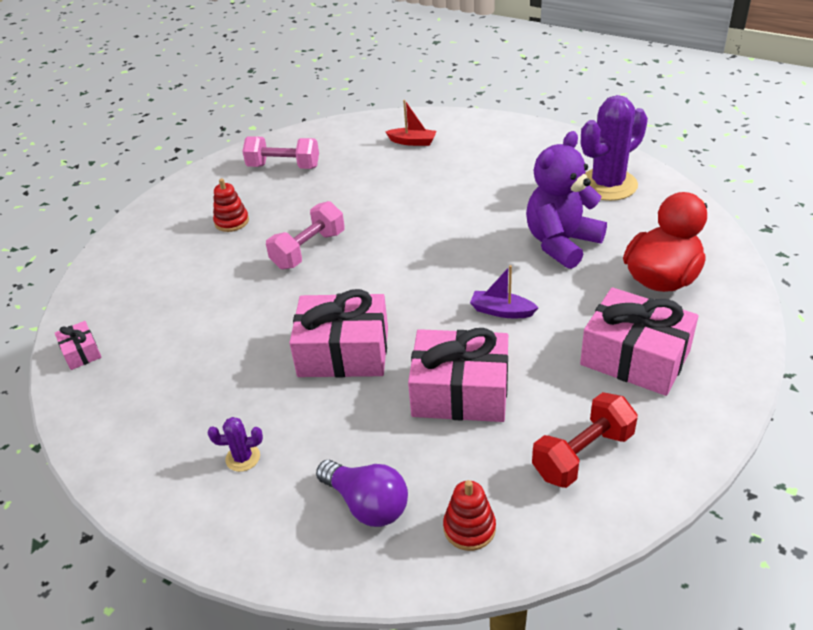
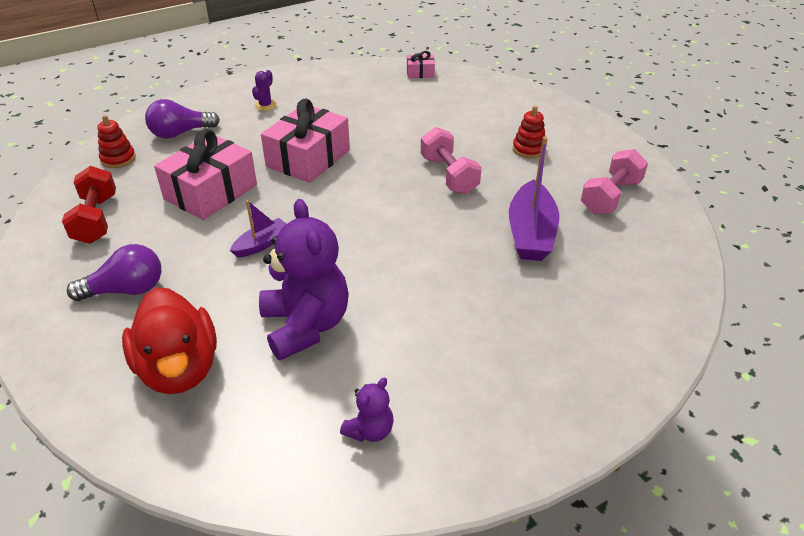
camera: 115 degrees right, 0 degrees up
(362, 186) = (531, 233): none -> purple boat
(412, 142) = (607, 301): red boat -> none
(607, 185) = (370, 430): purple cactus -> purple teddy bear
(635, 357) = (126, 290): pink gift -> purple light bulb

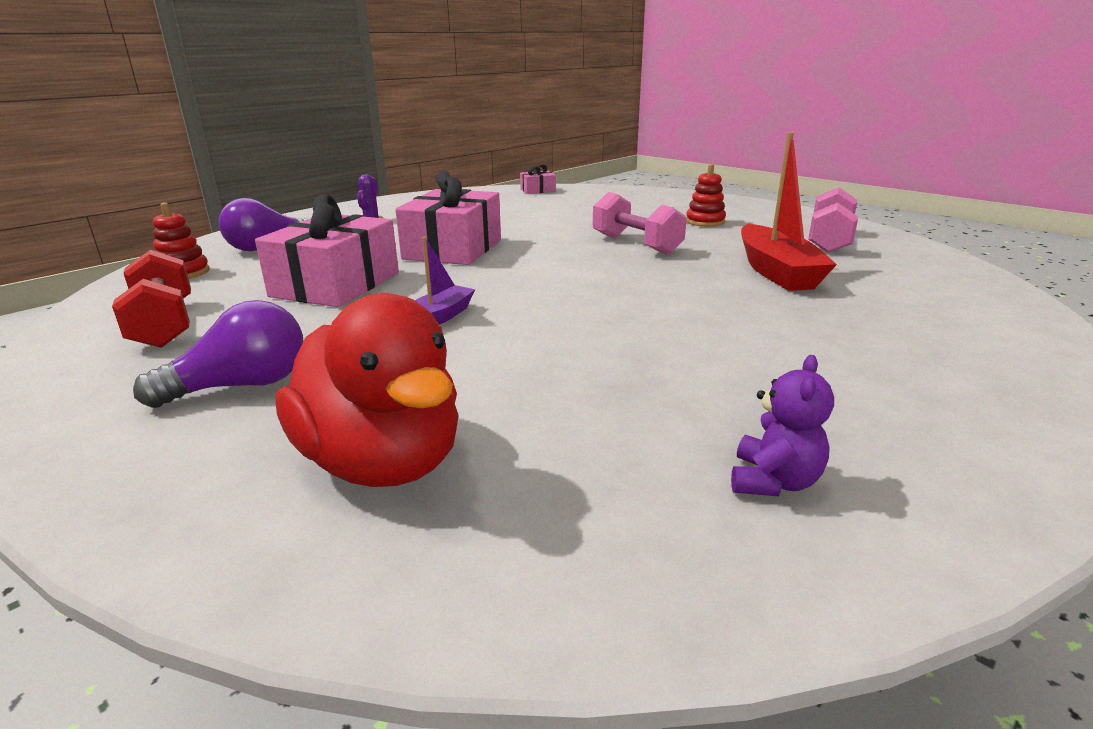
camera: 15 degrees left, 15 degrees down
(306, 325) = (564, 382): purple teddy bear -> none
(531, 233) = (776, 272): purple boat -> red boat

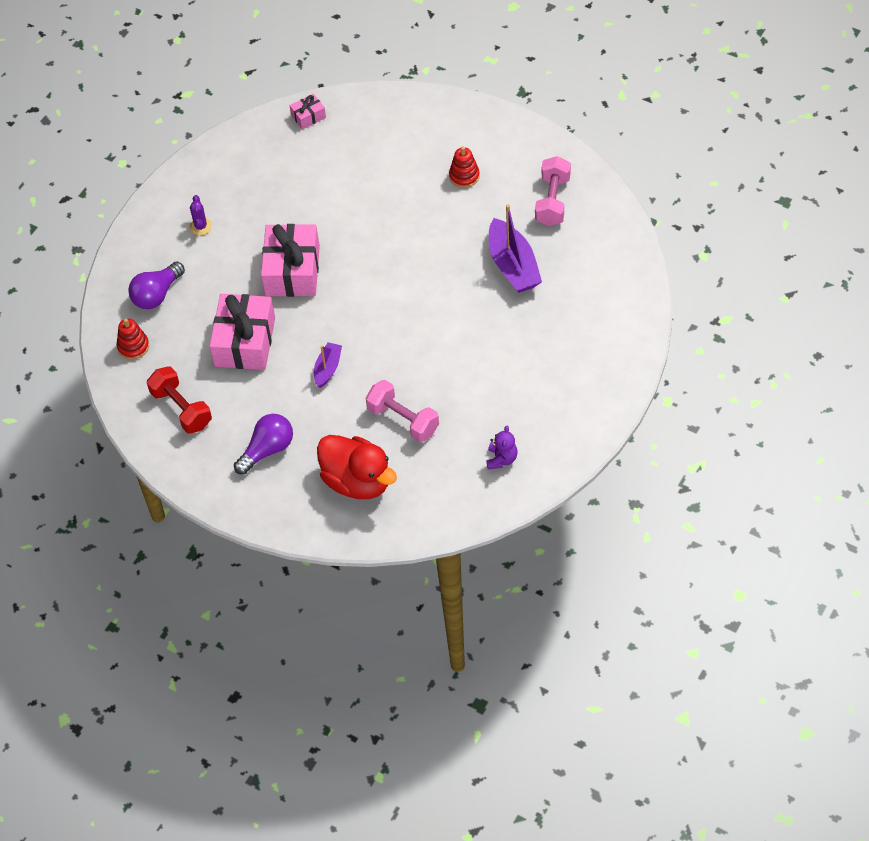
camera: 10 degrees left, 30 degrees up
(636, 244) = (418, 236): pink dumbbell -> pink dumbbell (403, 420)
(776, 272) = (513, 265): red boat -> purple boat

